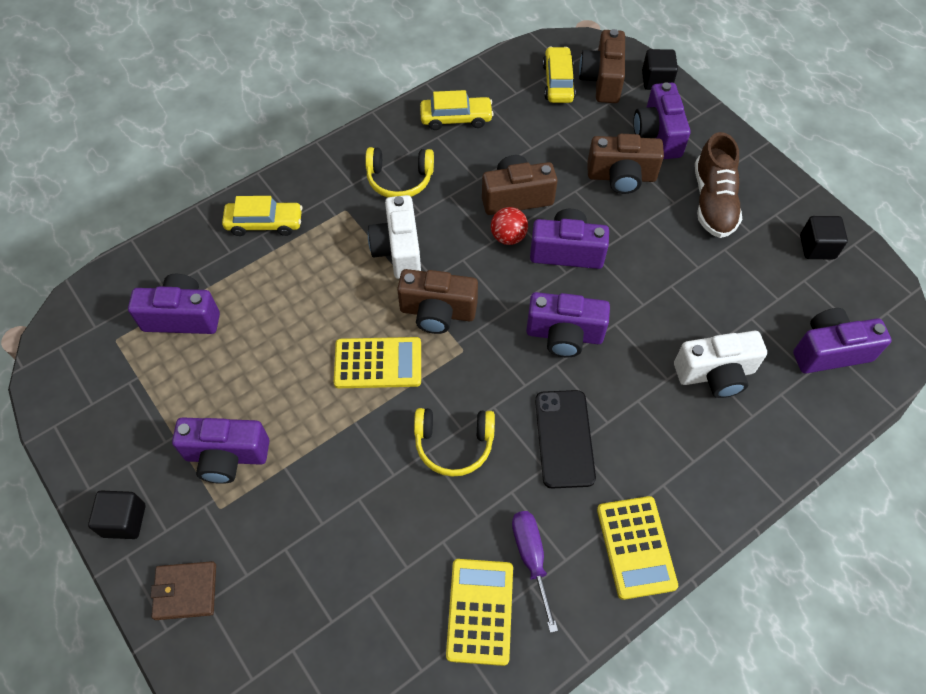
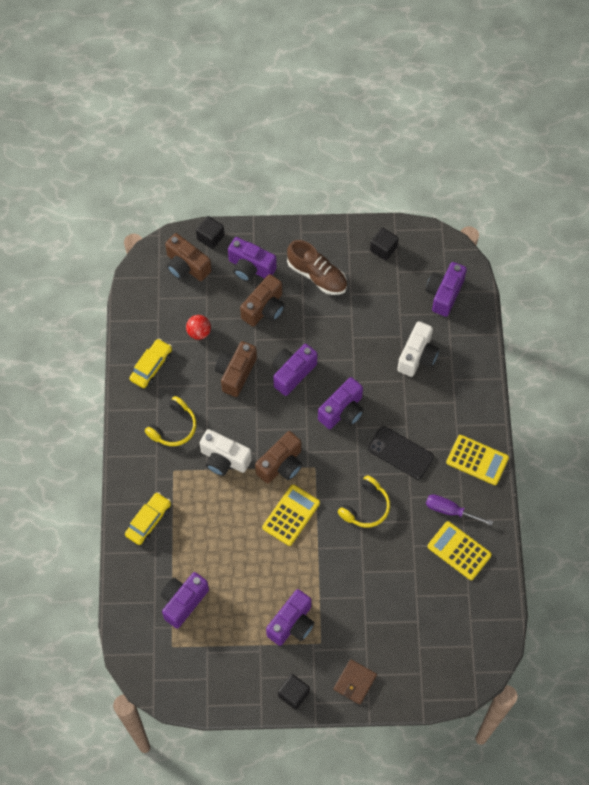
camera: 55 degrees left, 5 degrees up
(508, 237) = (259, 396): red ball -> red ball (199, 332)
(558, 82) = (168, 291): yellow car -> none

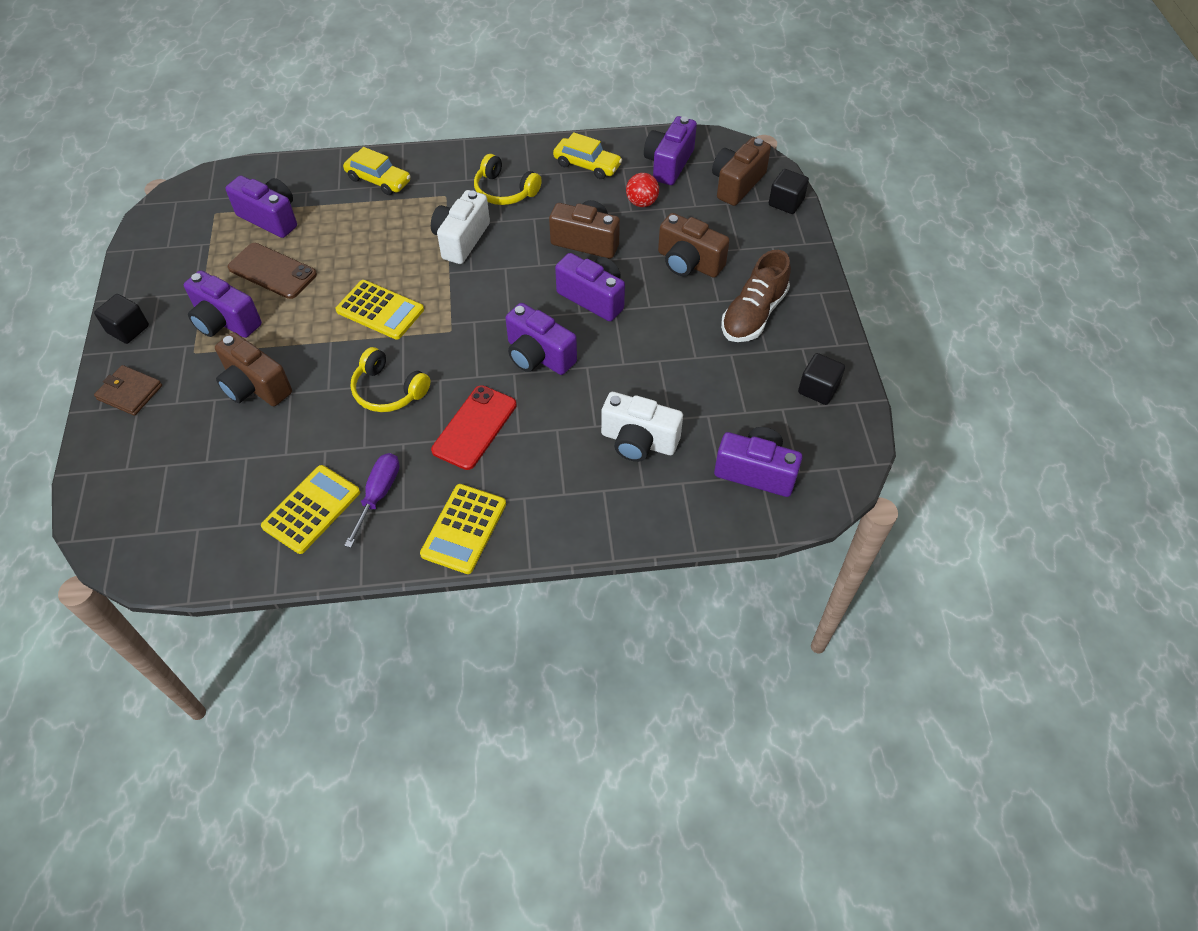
camera: 85 degrees right, 10 degrees down
(243, 595) = (272, 271): none -> brown phone
(250, 268) = (749, 244): purple camera -> purple camera (669, 164)
(281, 465) = (454, 295): brown camera -> brown camera (255, 386)
(400, 453) = (474, 427): black phone -> red phone

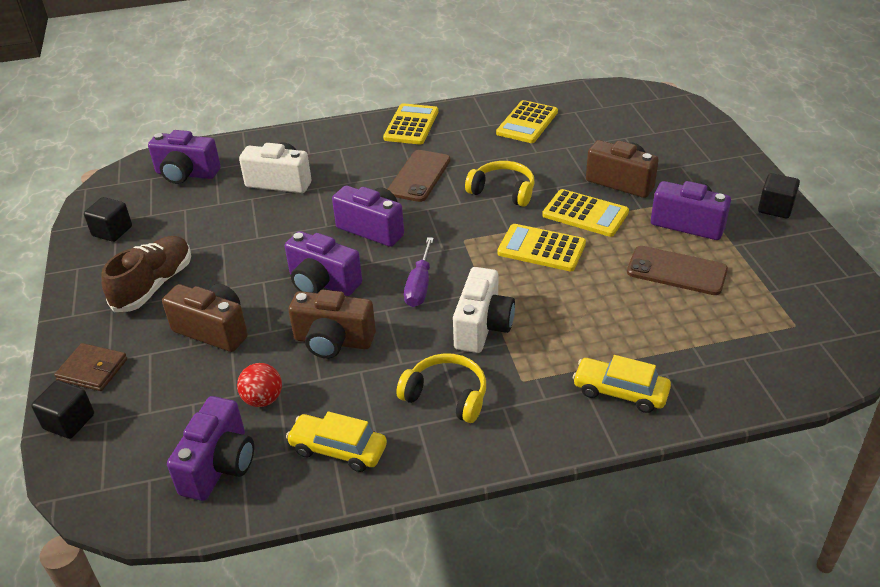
camera: 175 degrees right, 15 degrees down
(130, 392) = (726, 167): brown wallet -> brown wallet (92, 370)
(270, 218) = (723, 327): purple camera -> none
(317, 347) = (585, 214): none -> yellow calculator
(378, 495) = (481, 134): purple screwdriver -> purple screwdriver (419, 286)
(474, 427) = (419, 176): red phone -> brown phone
(737, 184) = (128, 443): brown camera -> none

